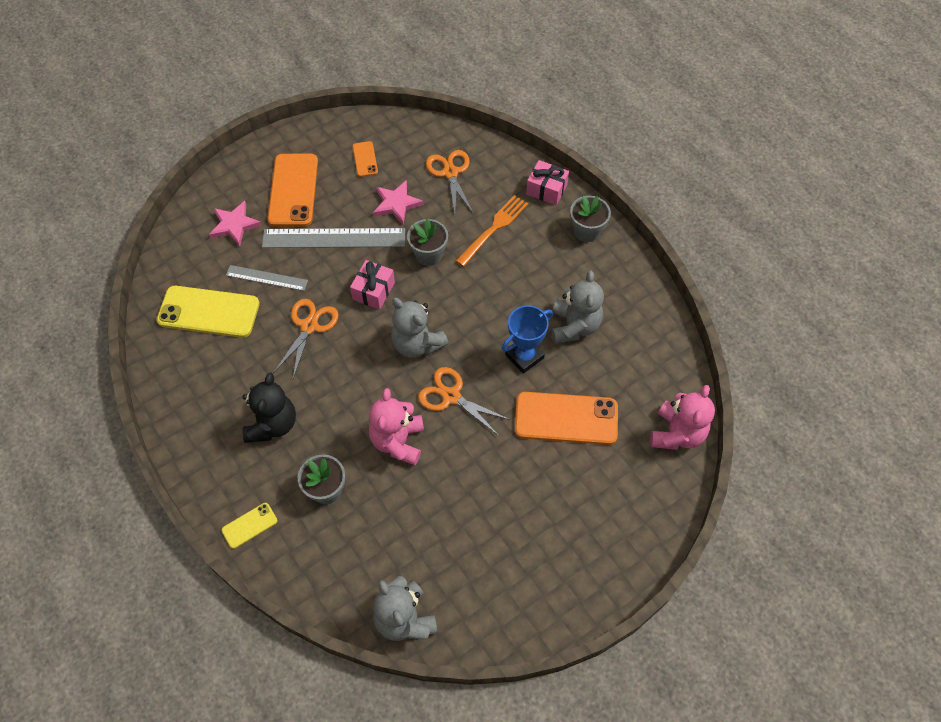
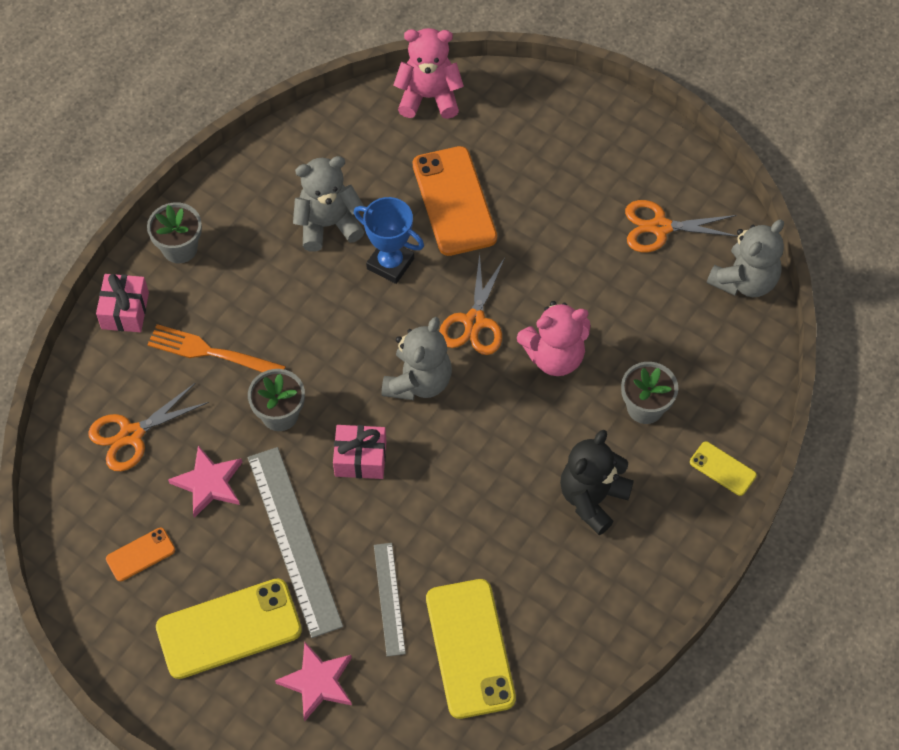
camera: 110 degrees left, 0 degrees up
(272, 424) = (592, 498): black teddy bear -> black teddy bear turned 45 degrees counterclockwise
(293, 190) = (229, 628): orange phone -> yellow phone
(309, 326) = (442, 514): orange scissors -> orange scissors (660, 227)

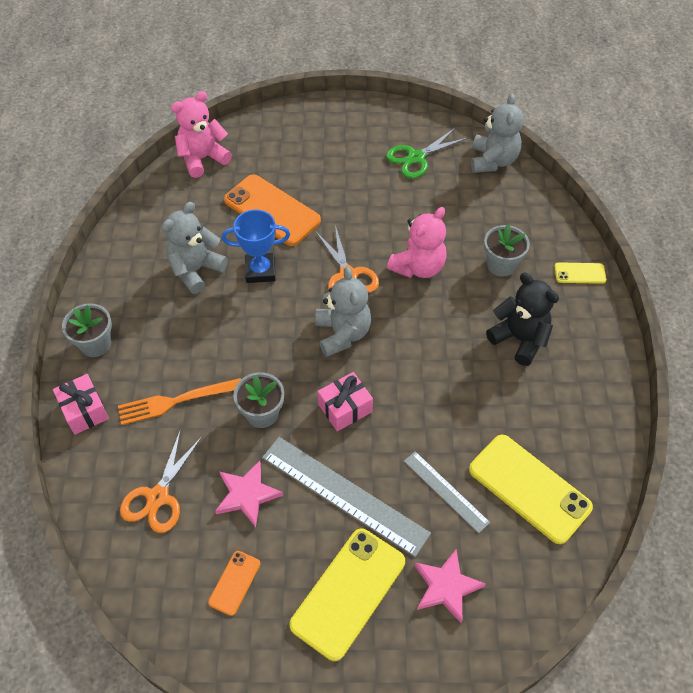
camera: 35 degrees left, 5 degrees down
(592, 498) = (519, 339): black teddy bear -> black teddy bear turned 135 degrees clockwise
(660, 227) = (416, 158): orange scissors -> green scissors

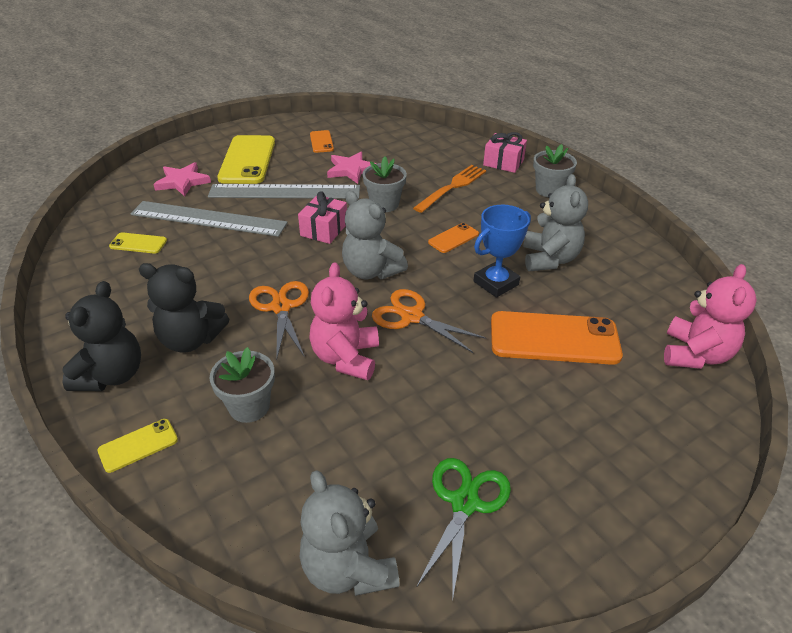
camera: 145 degrees right, 15 degrees down
(158, 497) = (406, 151): orange scissors -> orange scissors (281, 307)
(244, 333) = (453, 238): none -> orange phone
(446, 491) = (208, 219): grey ruler -> grey ruler, size x1.77
(529, 488) = (138, 243): yellow phone -> yellow phone, size x0.49
(586, 336) = (112, 375): none -> black teddy bear

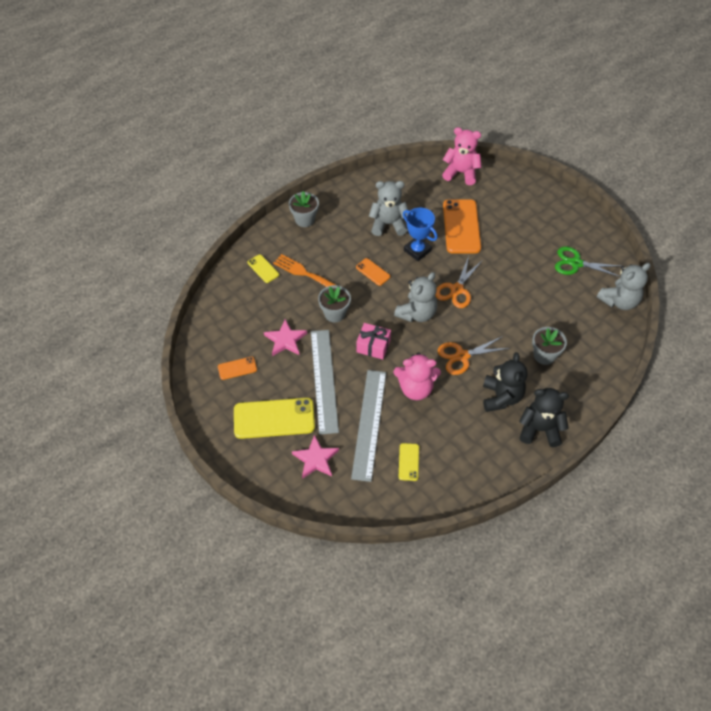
camera: 95 degrees left, 15 degrees up
(138, 445) = (583, 398): yellow phone -> yellow phone (263, 269)
(346, 358) = (498, 317): pink teddy bear -> pink teddy bear (415, 388)
(503, 162) = (266, 244): pink gift -> none

